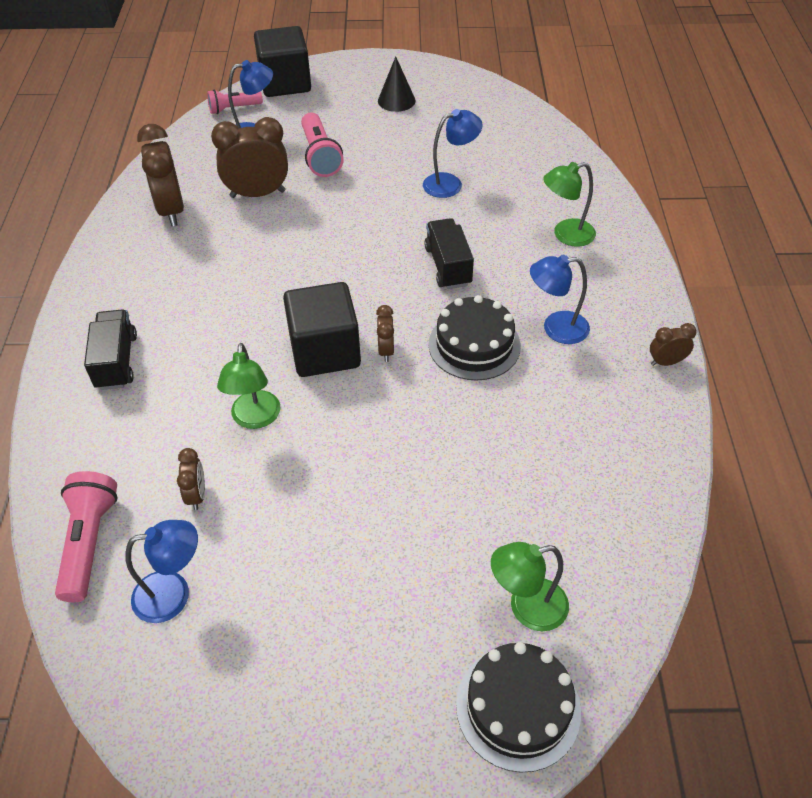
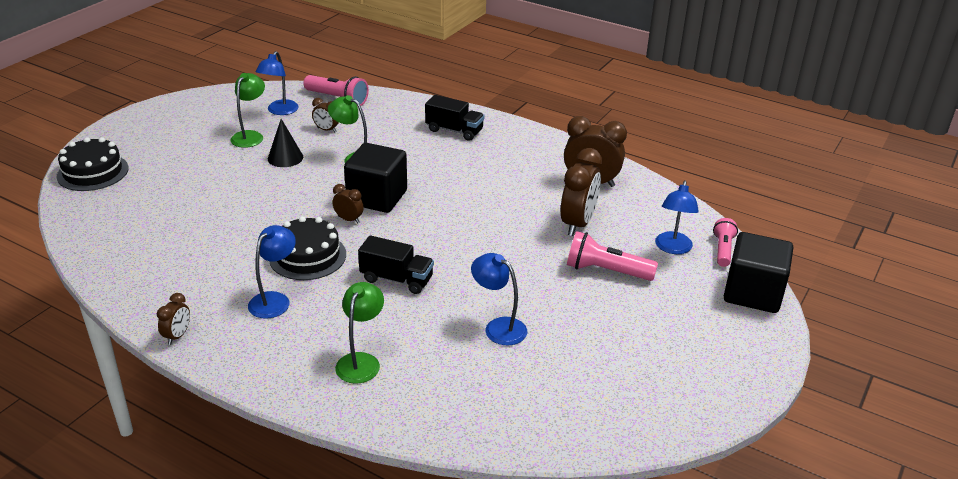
camera: 120 degrees right, 15 degrees down
(396, 100) = (668, 353): black cone -> black cone (285, 158)
(450, 183) = (498, 327): blue lamp -> blue lamp turned 120 degrees clockwise
(526, 607) = (126, 195): green lamp -> green lamp (250, 136)

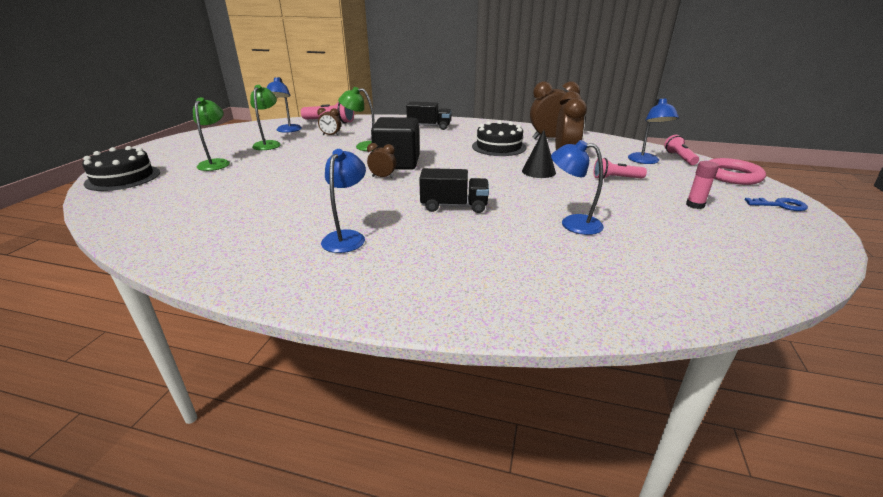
camera: 15 degrees left, 5 degrees down
(177, 336) = (251, 283): brown clock -> none
(285, 158) = (305, 151): black cone -> black cone (538, 171)
(307, 256) = (361, 203): black cake -> black cake (499, 147)
(361, 361) = (469, 270): green lamp -> green lamp (216, 163)
(606, 271) = (616, 178): pink flashlight -> pink flashlight, size x0.66
(654, 329) = (695, 205): none -> pink glue stick
(752, 293) = (731, 176): black cube -> pink ring
(752, 349) = (780, 205): none -> blue key

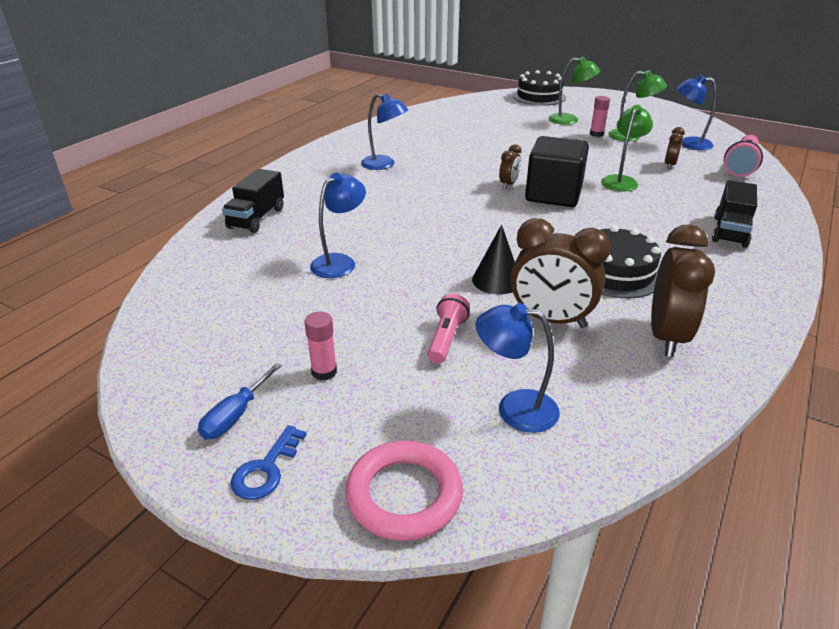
camera: 105 degrees right, 5 degrees up
(260, 153) = (596, 134): none -> pink glue stick
(454, 206) = (416, 210): black truck -> black truck (256, 218)
(679, 158) = (525, 472): pink flashlight -> none
(770, 222) = (235, 415): none -> blue screwdriver

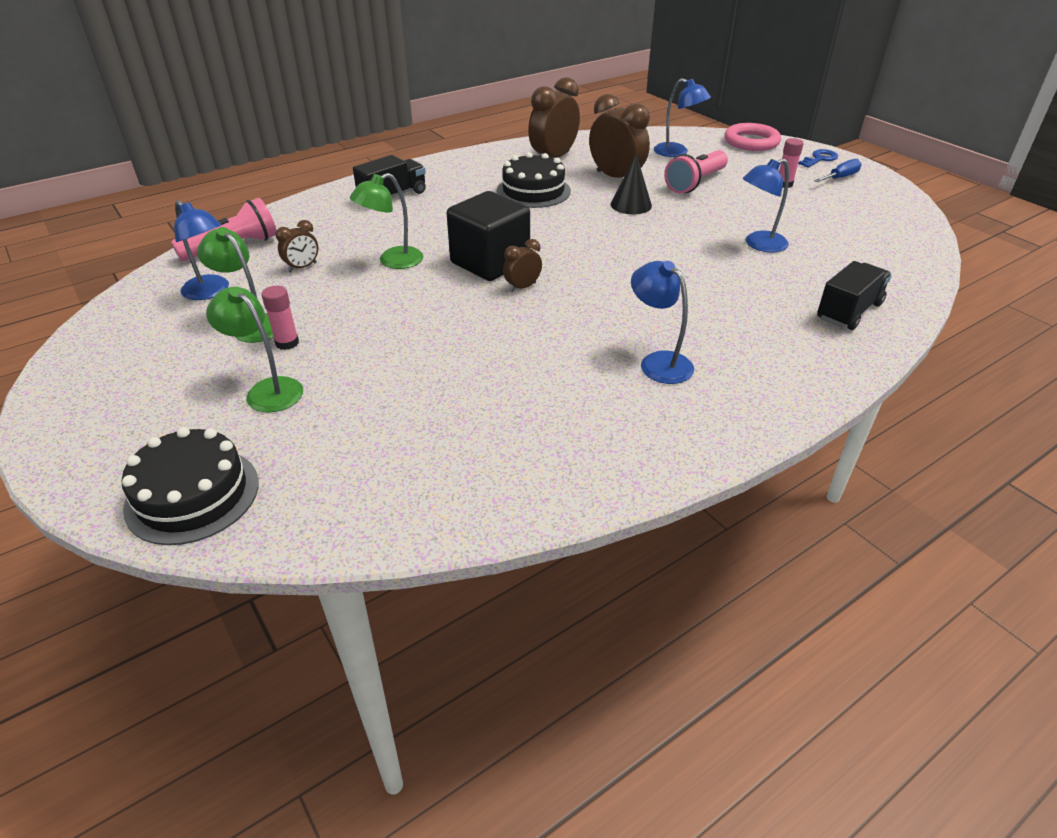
camera: 155 degrees left, 5 degrees up
(446, 338) = (695, 183): pink flashlight -> pink flashlight, size x1.51

